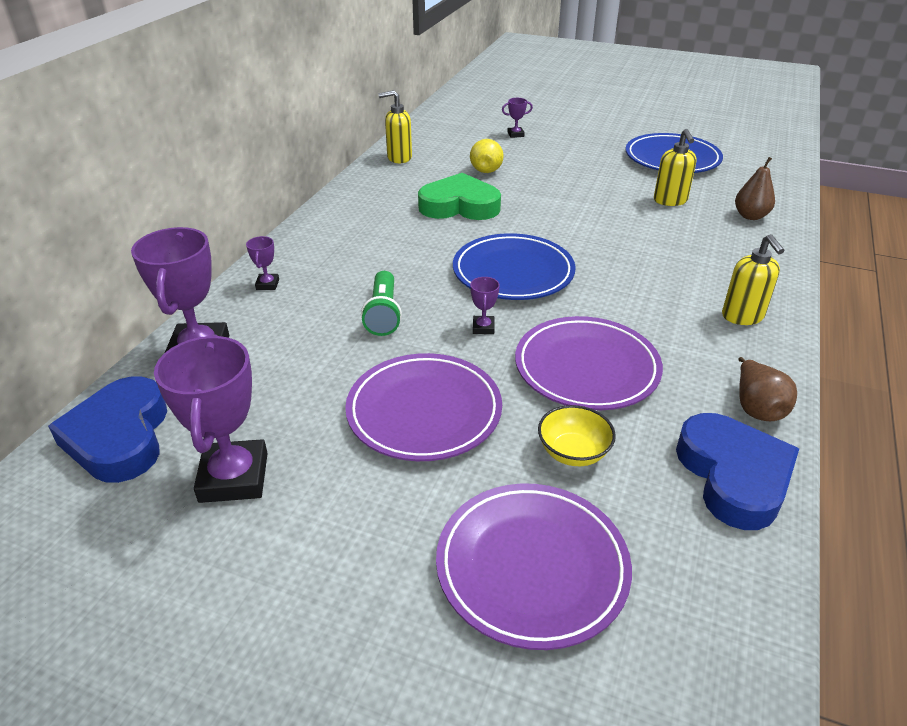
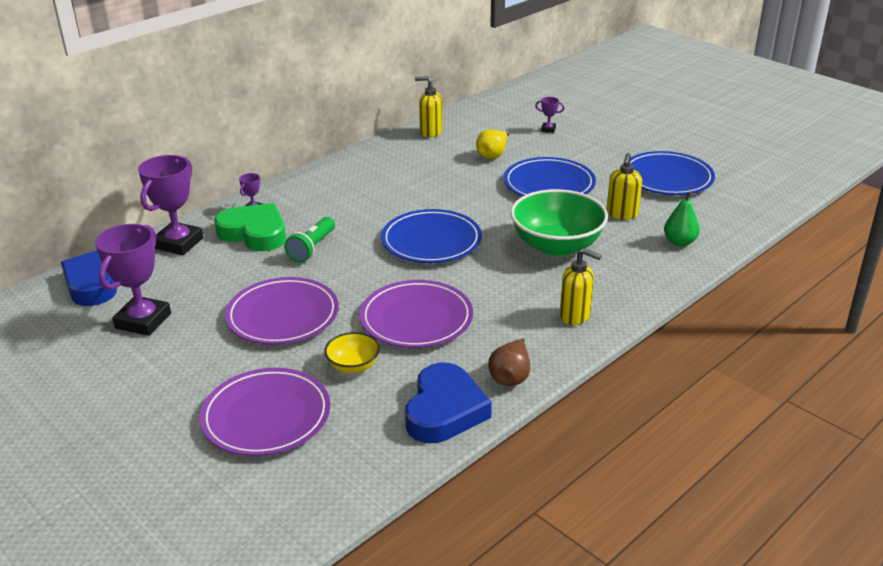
camera: 25 degrees right, 5 degrees down
(459, 206) = (441, 181): green heart -> green heart (254, 233)
(483, 327) = (371, 274): purple trophy -> none
(572, 186) = (549, 184): none -> blue plate
(644, 246) = (556, 246): none -> green bowl
(742, 316) = (575, 316): yellow soap dispenser -> yellow soap dispenser turned 75 degrees counterclockwise
(750, 216) = (679, 242): brown pear -> green pear

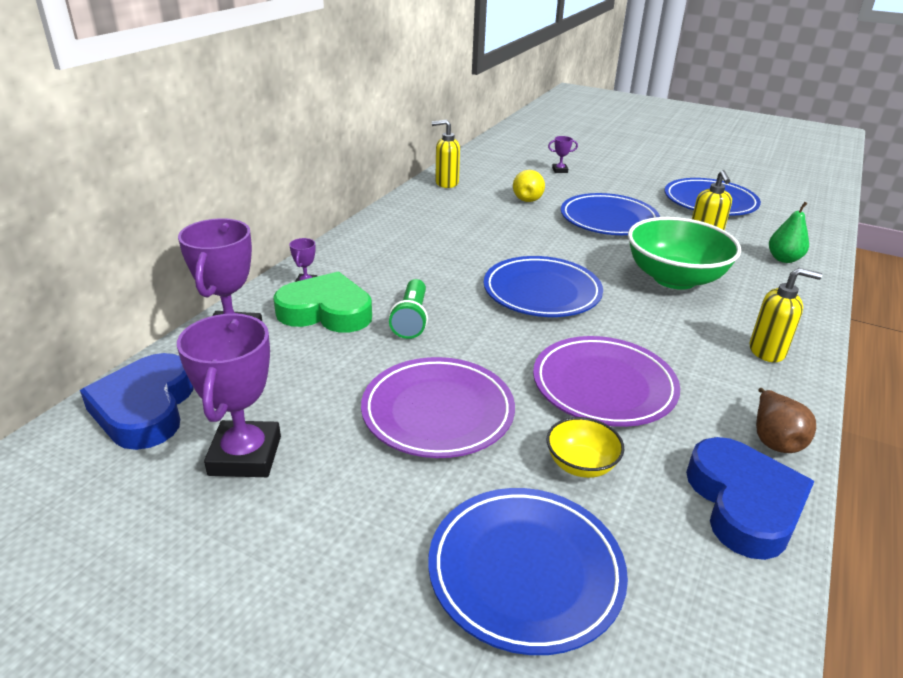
camera: 20 degrees left, 0 degrees up
(266, 416) = (525, 571): purple plate -> blue plate

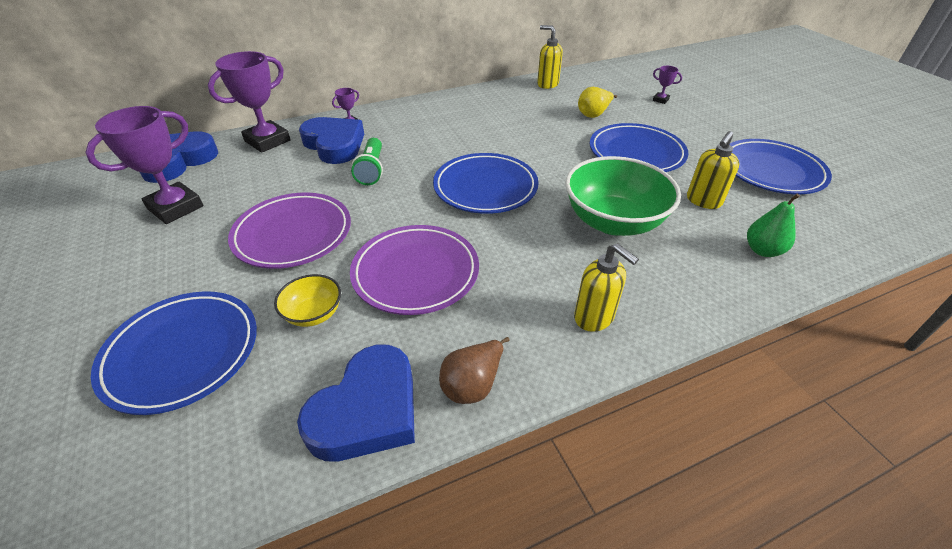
camera: 40 degrees right, 10 degrees up
(326, 311) = (334, 145): green heart -> blue heart
(411, 319) = (371, 170): green flashlight -> green flashlight turned 45 degrees counterclockwise

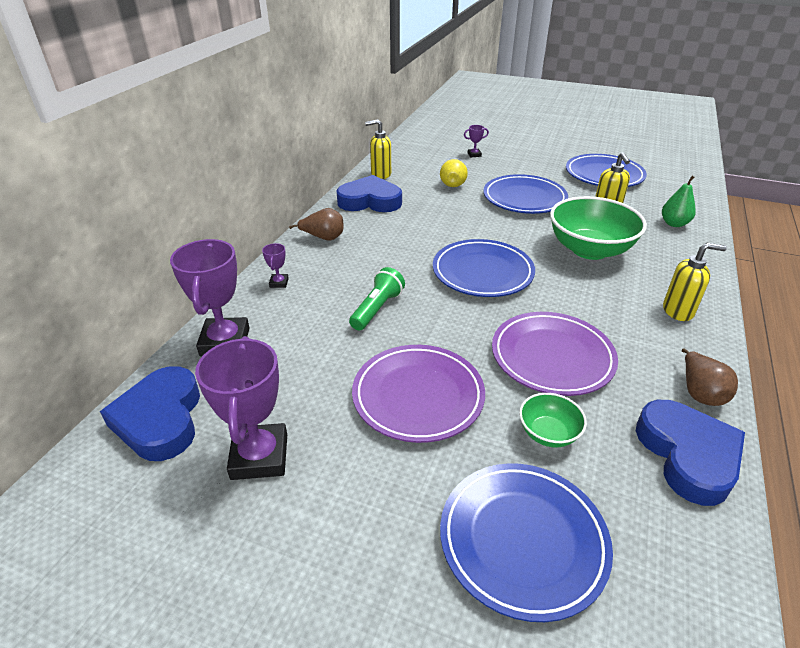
camera: 45 degrees left, 5 degrees down
(313, 314) = (548, 433): yellow bowl -> green bowl
(334, 145) = (302, 308): blue heart -> blue heart (370, 201)
(371, 170) = (377, 309): green flashlight -> green flashlight turned 105 degrees counterclockwise
(425, 110) = (323, 238): none -> brown pear

